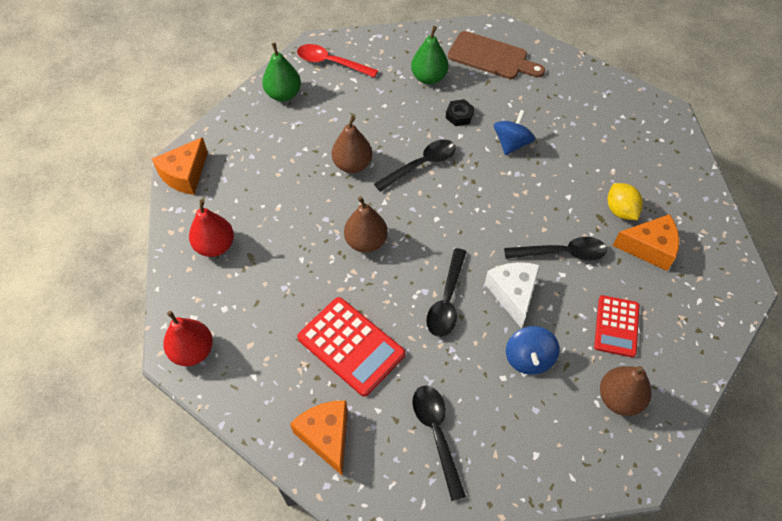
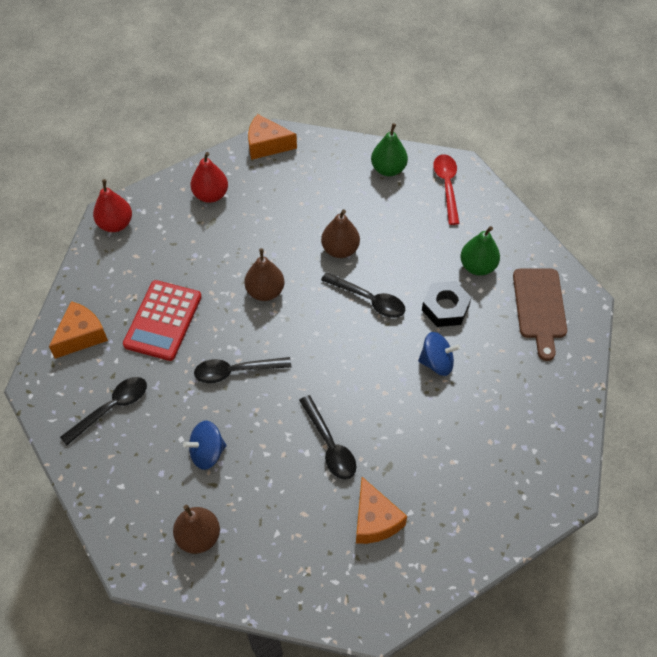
camera: 65 degrees right, 0 degrees up
(459, 115) = (445, 308): black nut -> black nut, size x1.62
(513, 294) = (266, 419): white cheese -> none
(616, 326) = (271, 514): red calculator -> none
(620, 210) = (407, 482): yellow lemon -> none

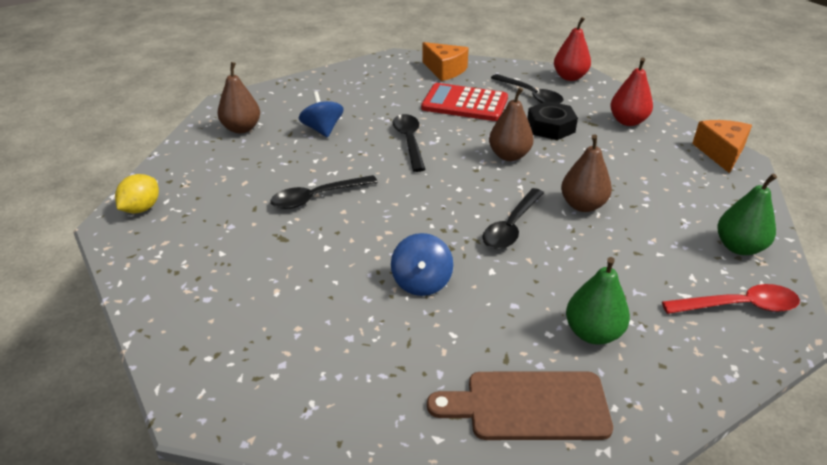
camera: 90 degrees right, 20 degrees down
(111, 408) = (373, 86): black spoon -> black spoon (530, 95)
(348, 601) = (141, 208): none -> yellow lemon
(374, 520) = (221, 226): orange cheese -> none
(445, 308) = (510, 294): black nut -> black nut (550, 127)

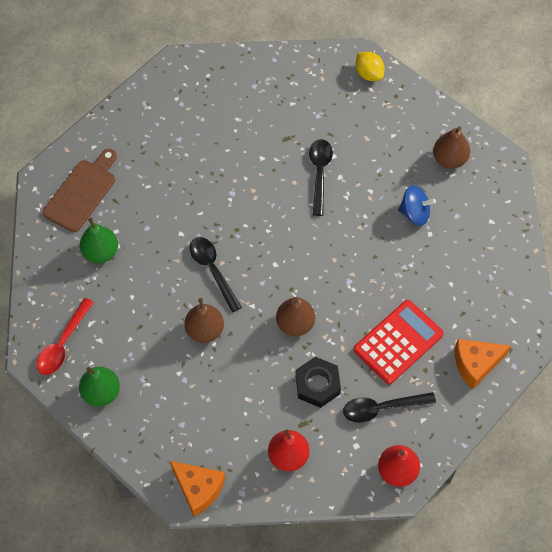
camera: 120 degrees right, 25 degrees up
(409, 141) = (359, 265): black spoon -> none
(421, 282) = (197, 192): blue spinning top -> none

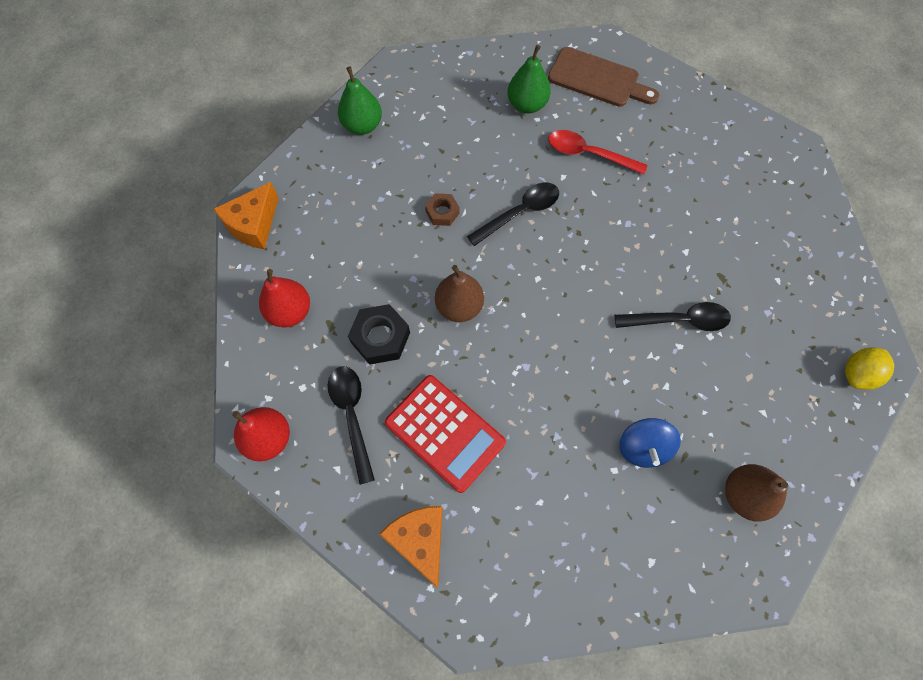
camera: 85 degrees right, 5 degrees up
(63, 343) = (416, 86): red spoon -> red spoon (588, 154)
(205, 330) = (442, 212): brown pear -> brown nut

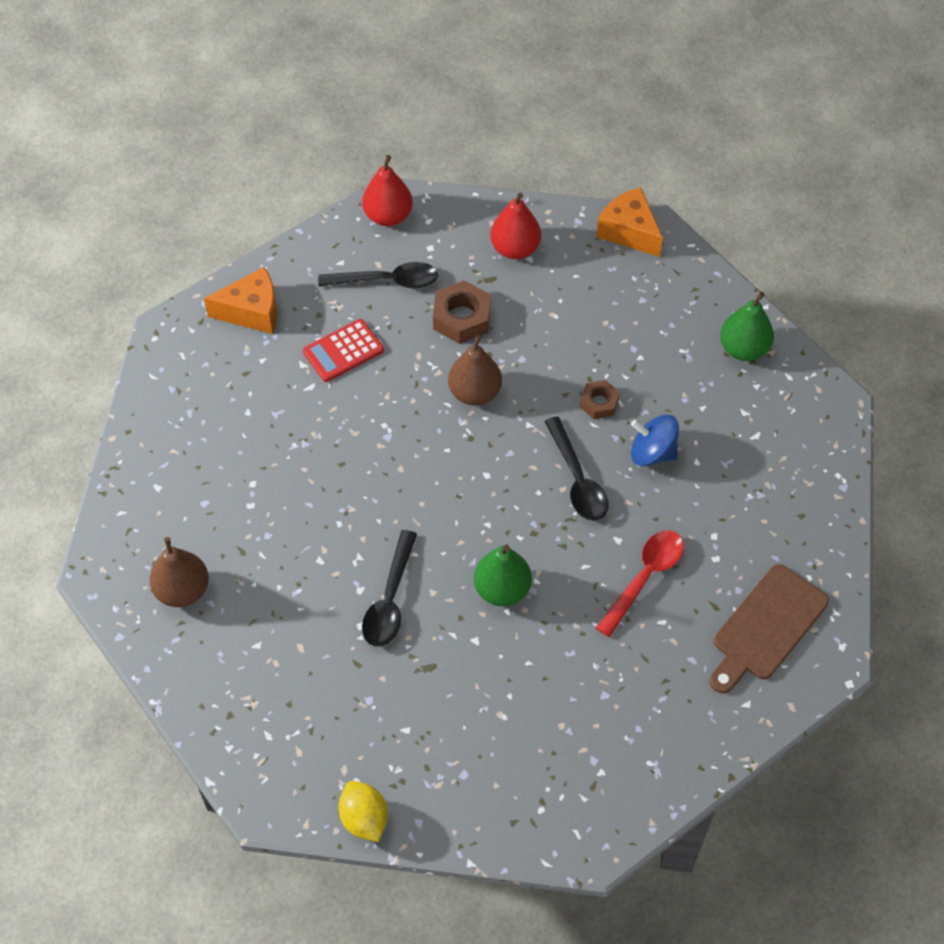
camera: 105 degrees right, 10 degrees down
(380, 337) = (461, 318): black nut -> brown nut
(445, 432) = (343, 351): red calculator -> red calculator, size x0.65
(527, 105) = (739, 530): green pear -> green pear (502, 589)
(643, 447) = (264, 515): blue spinning top -> blue spinning top (652, 453)
(857, 374) = (262, 764): yellow lemon -> yellow lemon (364, 818)

